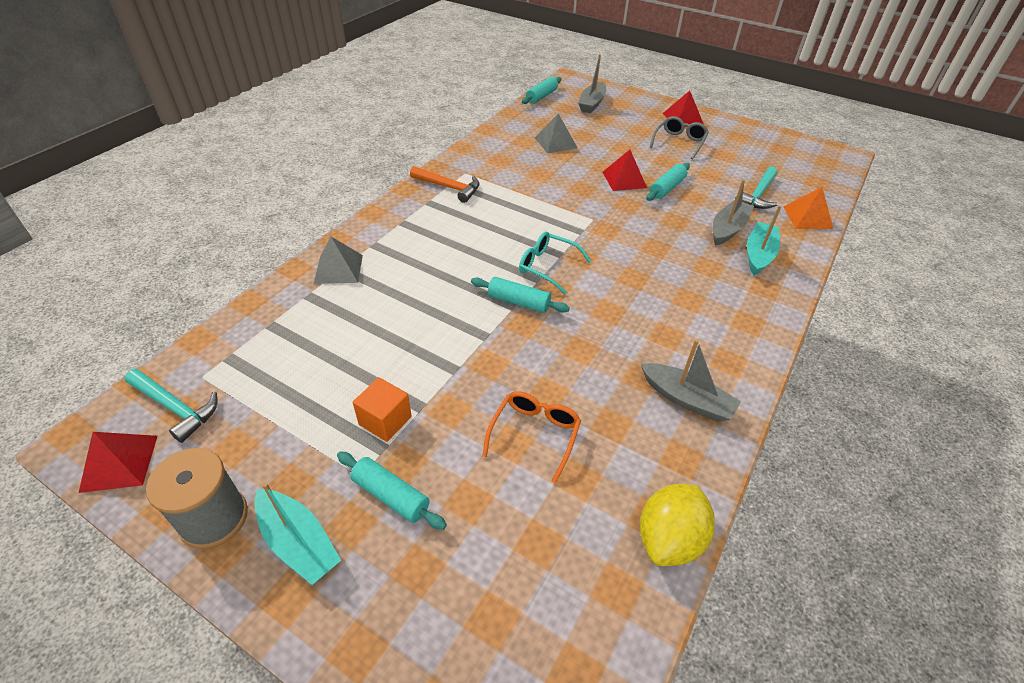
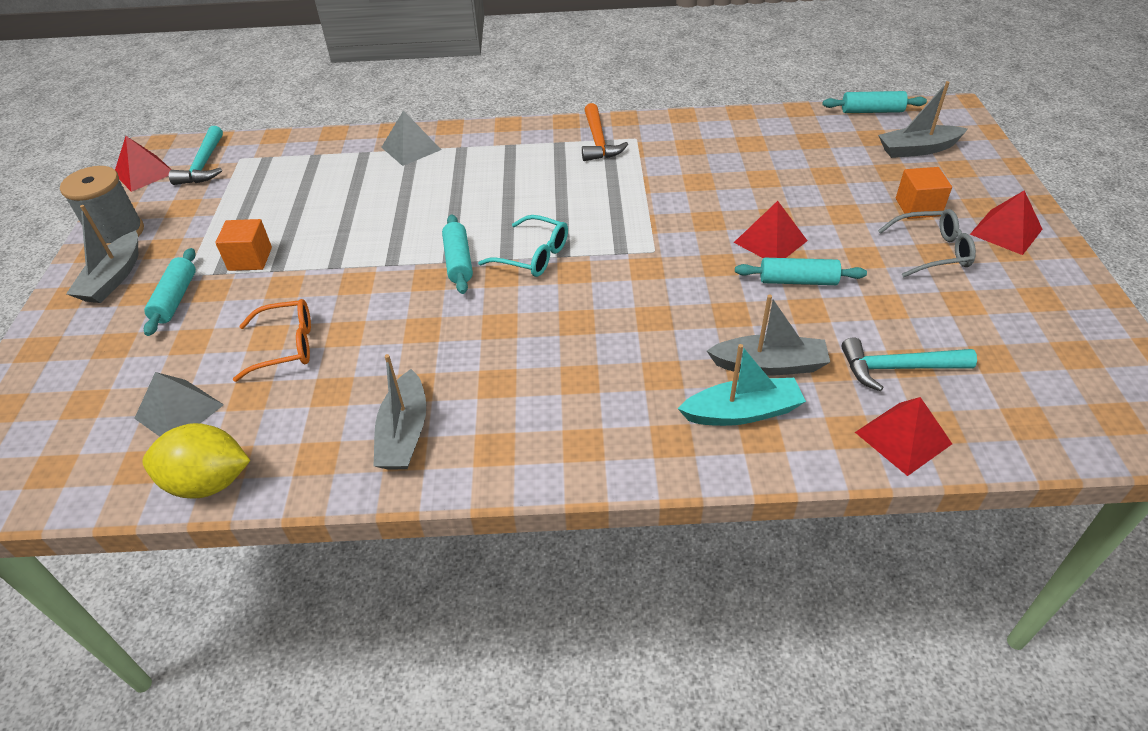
camera: 60 degrees right, 0 degrees up
(298, 542) = (113, 278): turquoise boat -> grey boat
(548, 267) = (533, 256): turquoise glasses -> turquoise glasses turned 120 degrees clockwise
(555, 142) = (780, 163): grey pyramid -> grey pyramid (179, 411)
(640, 128) = (918, 207): none -> orange cube
(807, 217) = (903, 437): orange pyramid -> red pyramid

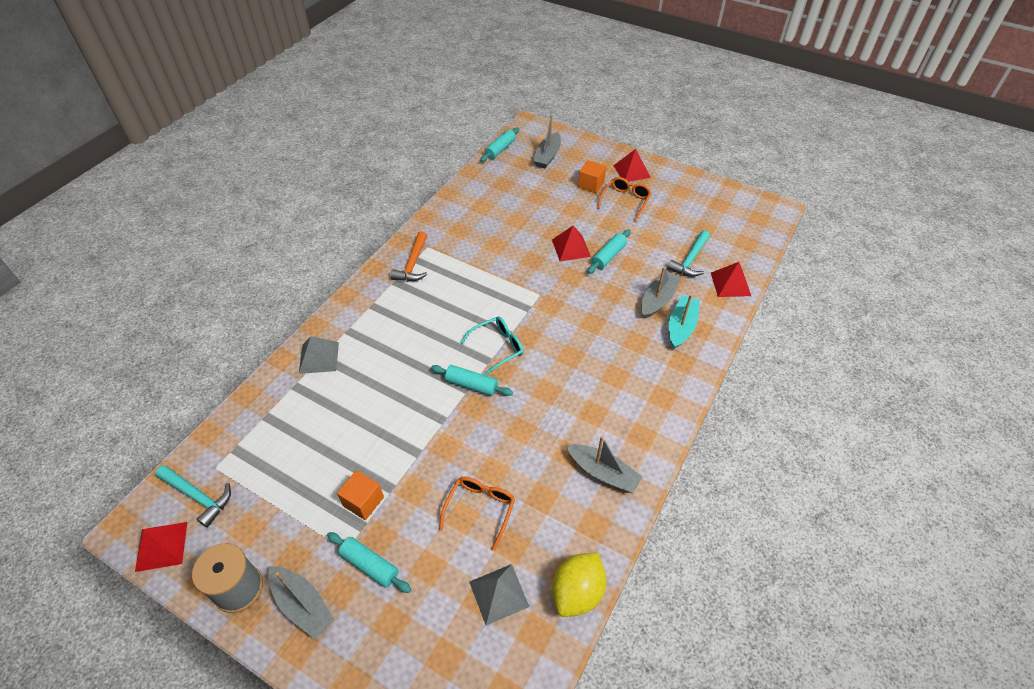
camera: 60 degrees left, 5 degrees up
(598, 141) = (413, 264): orange hammer -> orange hammer turned 75 degrees clockwise
(932, 251) = (625, 201): grey glasses -> orange glasses

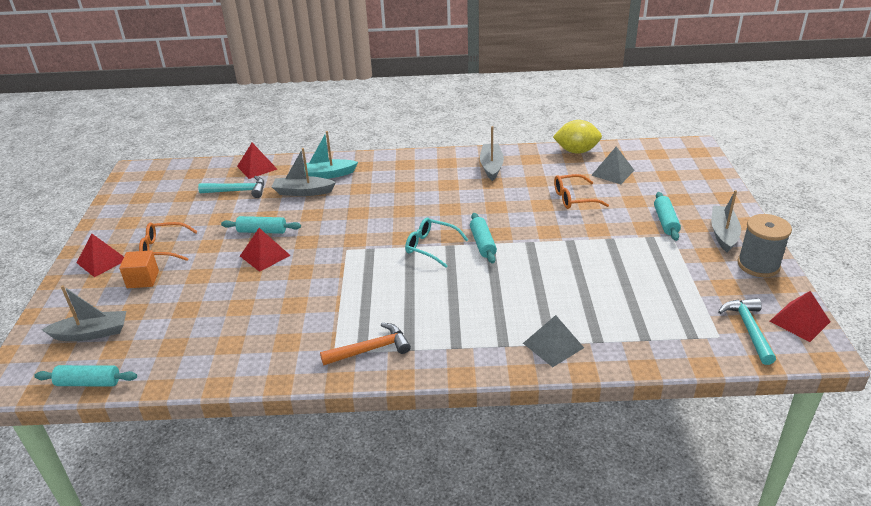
camera: 120 degrees left, 15 degrees down
(363, 501) = (634, 246): orange cube -> none

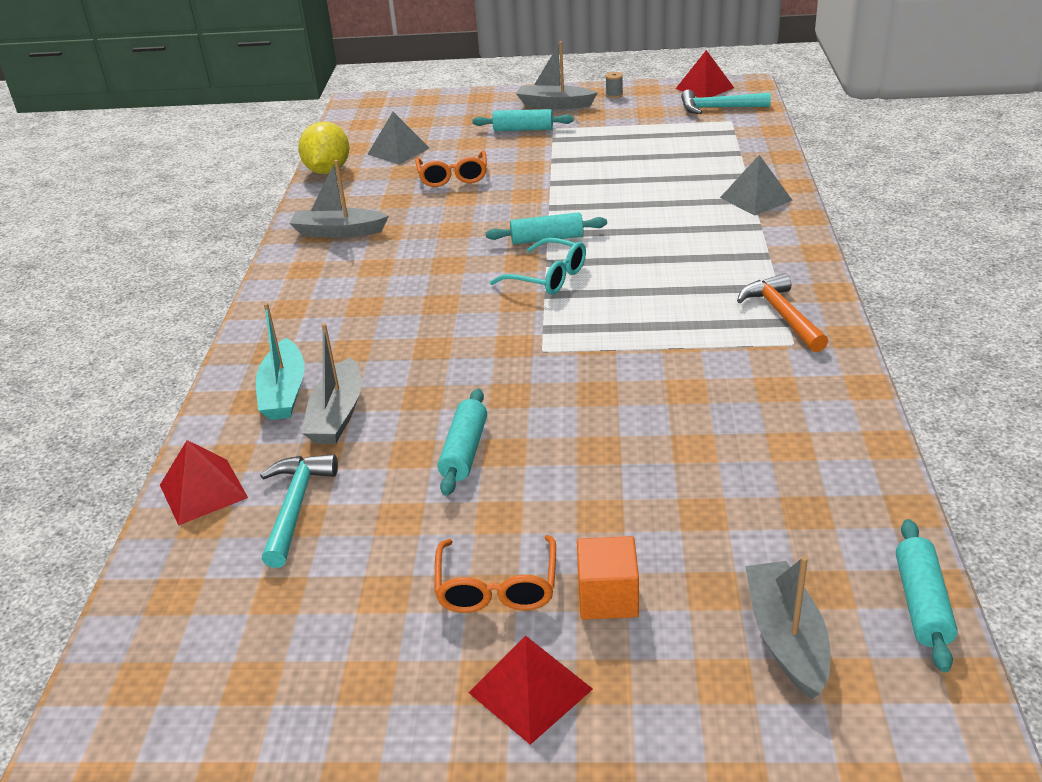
camera: 85 degrees left, 0 degrees up
(265, 255) = (545, 438): red pyramid -> none
(431, 247) = (548, 277): turquoise glasses -> turquoise glasses turned 90 degrees counterclockwise
(758, 265) = (614, 95): grey spool -> grey spool, size x0.40

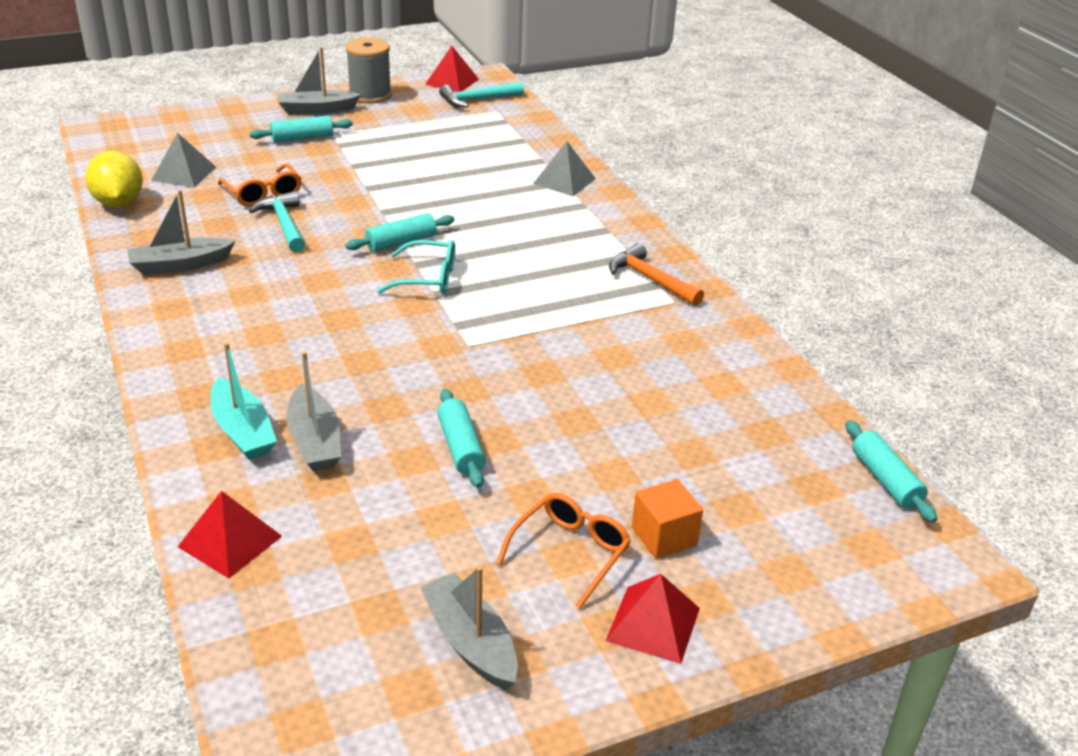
camera: 30 degrees left, 0 degrees up
(295, 506) = (336, 532): turquoise hammer -> turquoise hammer (284, 224)
(497, 587) = (570, 552): orange glasses -> orange glasses turned 120 degrees counterclockwise
(614, 95) = (370, 95): grey spool -> grey spool, size x2.49
(786, 638) = (812, 530): grey boat -> grey boat (470, 642)

